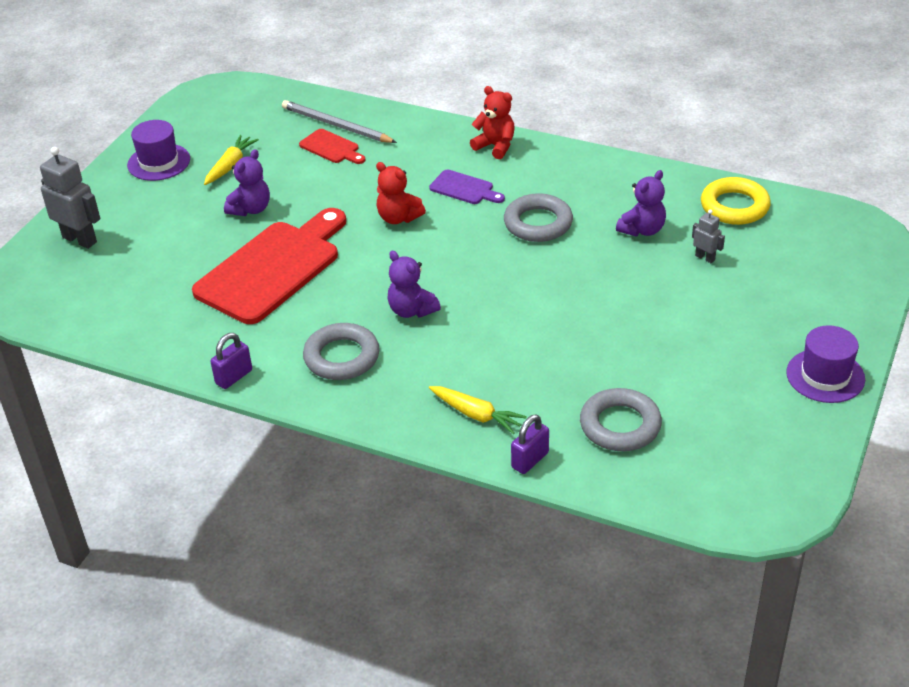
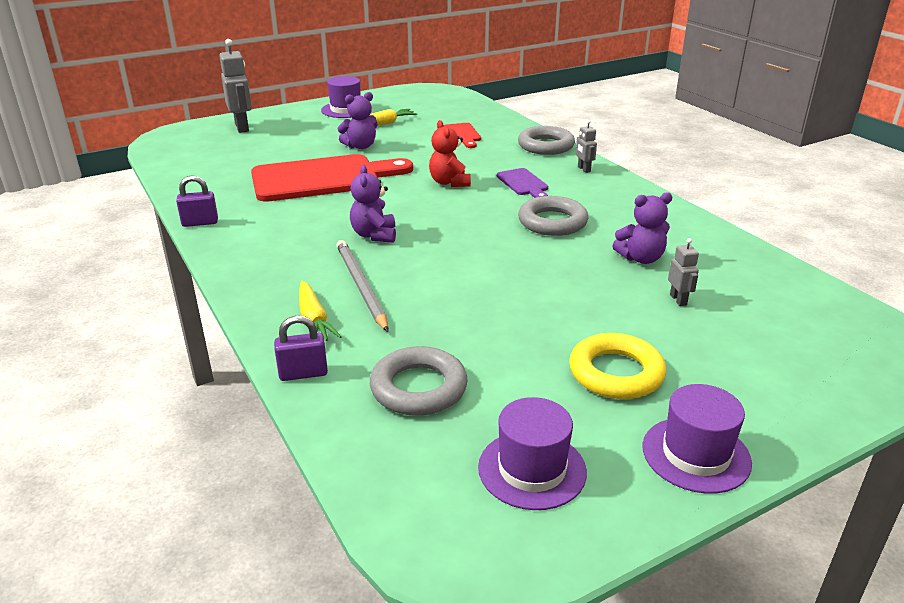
camera: 35 degrees right, 10 degrees down
(336, 125) = (483, 125): grey pencil -> grey pencil (361, 286)
(342, 357) = (282, 241): grey ring -> grey ring (545, 146)
(495, 146) = (583, 169): red teddy bear -> grey robot
(734, 206) = (758, 275): yellow ring -> yellow ring (616, 373)
(750, 439) = (532, 469): none -> purple hat

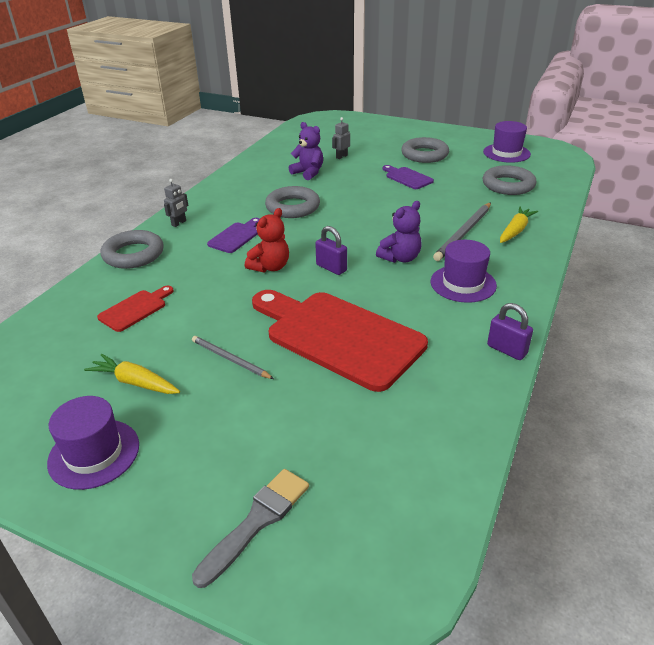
camera: 125 degrees left, 5 degrees up
(242, 127) = (257, 521): grey robot -> grey brush
(303, 373) = (552, 212): purple padlock -> purple padlock (331, 268)
(360, 146) = (230, 359): purple teddy bear -> grey pencil
(546, 318) = (407, 178): none -> purple cutting board
(616, 373) = (424, 155): yellow ring -> grey ring
(696, 454) = (448, 134): purple hat -> purple hat (463, 283)

